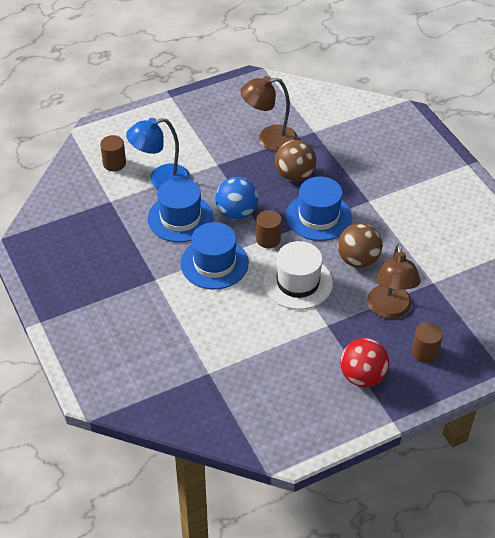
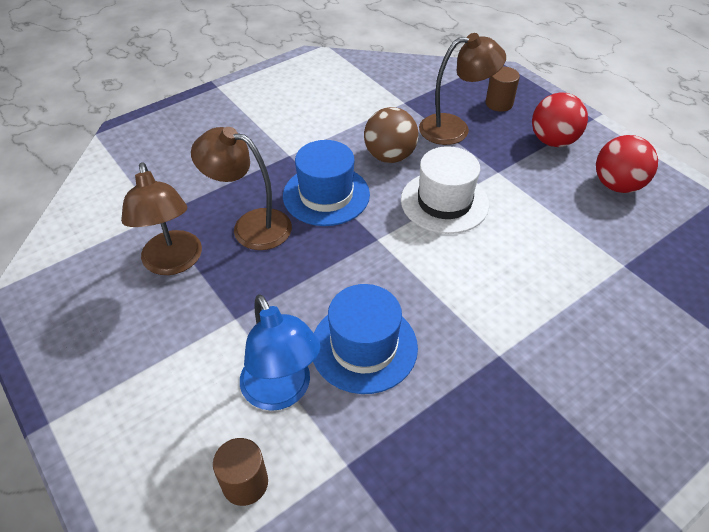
camera: 100 degrees left, 0 degrees up
(214, 263) = (442, 289): blue hat -> none
(236, 213) = (337, 279): blue ball -> none
(268, 239) = (380, 238): brown cylinder -> none
(294, 175) = (251, 226): brown ball -> brown lamp
(296, 403) = (617, 185): none -> red ball

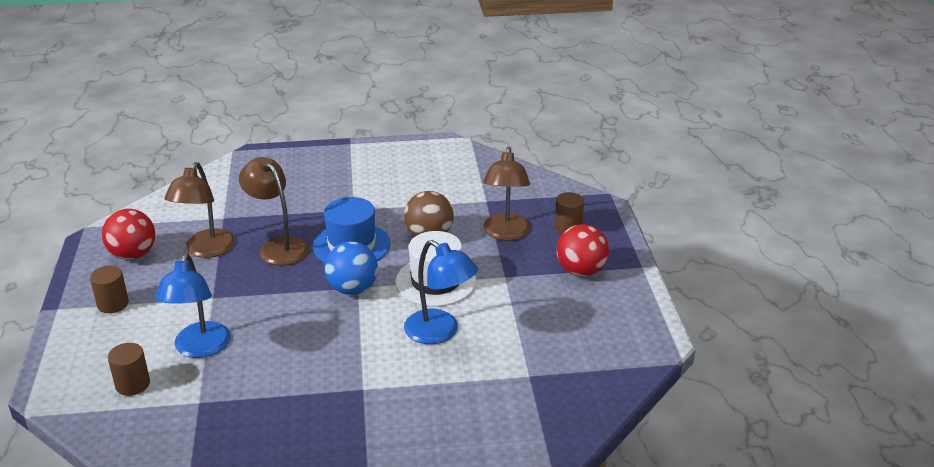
camera: 30 degrees right, 15 degrees down
(119, 382) = (113, 304): none -> brown cylinder
(364, 347) = (277, 346): blue hat -> none
(375, 243) = (352, 289): none -> blue ball
(454, 128) = (506, 233): brown lamp -> brown lamp turned 75 degrees clockwise
(504, 255) = (440, 332): none -> blue lamp
(617, 185) = (596, 321): red ball -> red ball (133, 254)

